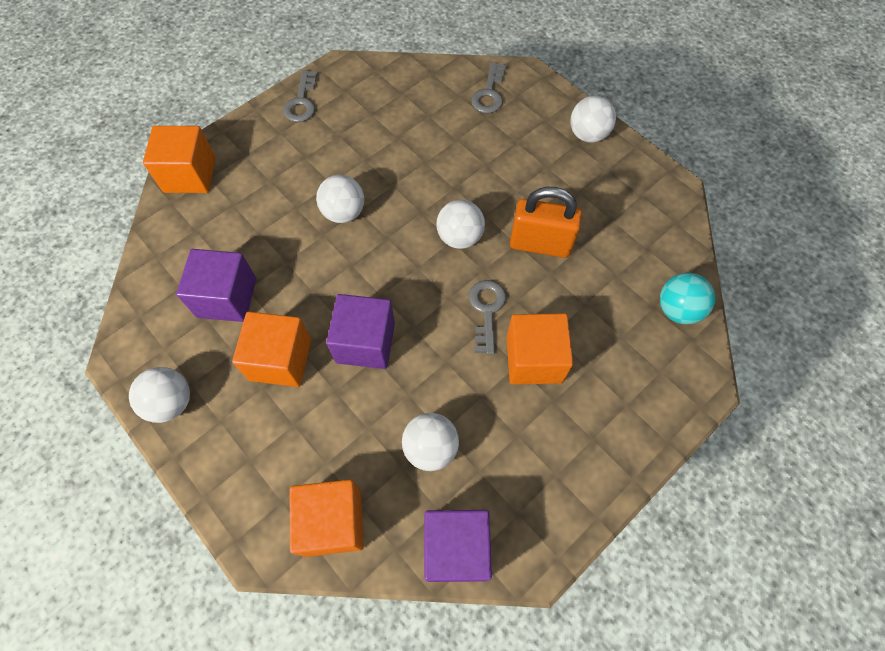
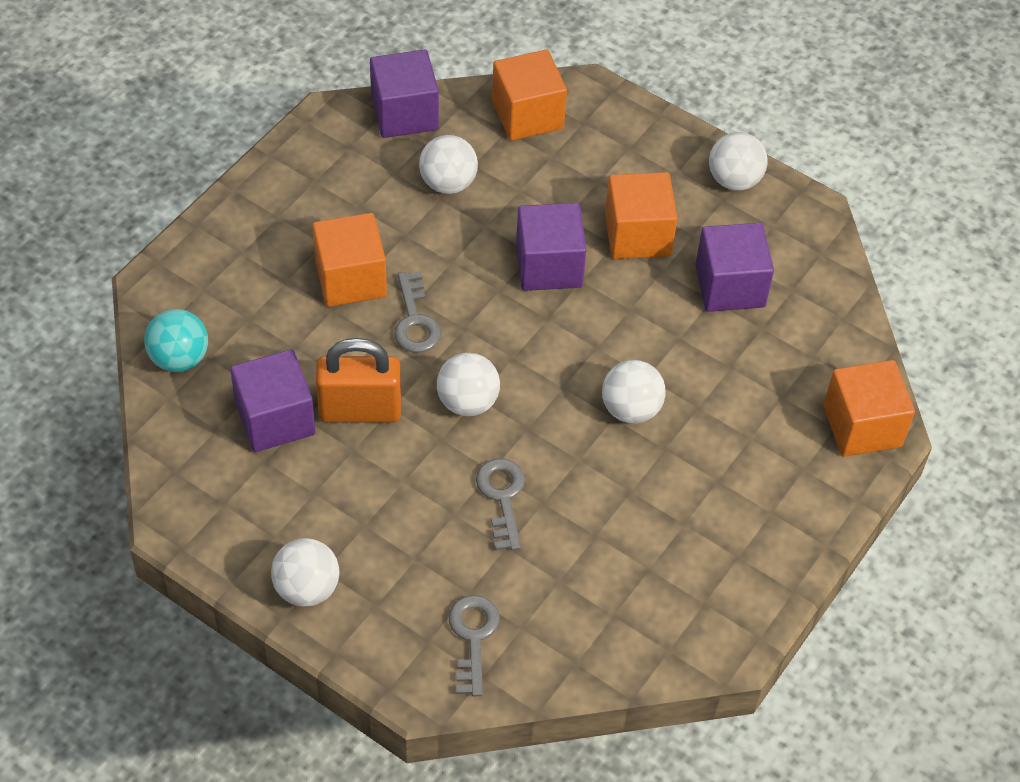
camera: 165 degrees right, 10 degrees down
(302, 101) = (762, 569): grey key -> grey key (502, 498)
(603, 248) = (275, 419): none -> purple cube

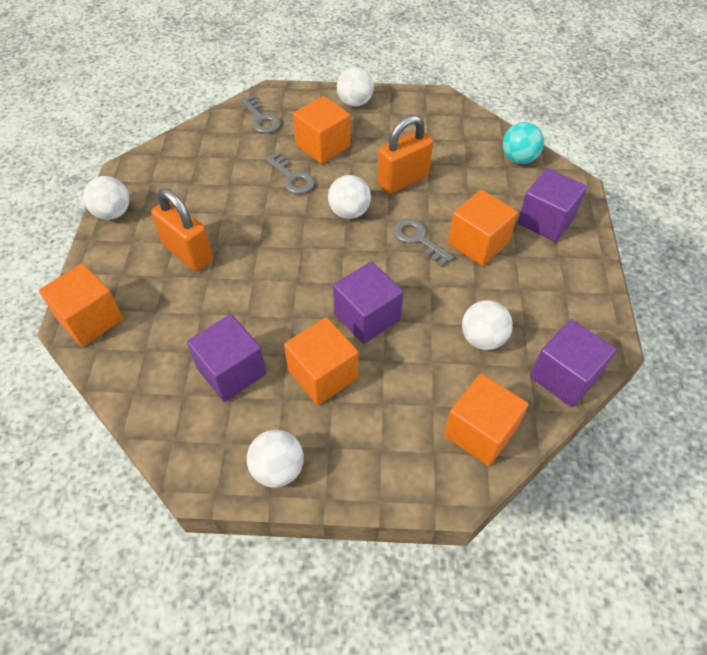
camera: 150 degrees right, 0 degrees up
(275, 419) = (441, 156): purple cube -> purple cube (546, 220)
(420, 529) = (323, 146): none -> orange cube
(631, 409) = (250, 255): white ball -> white ball (113, 213)
(707, 454) = (188, 253): none -> orange padlock

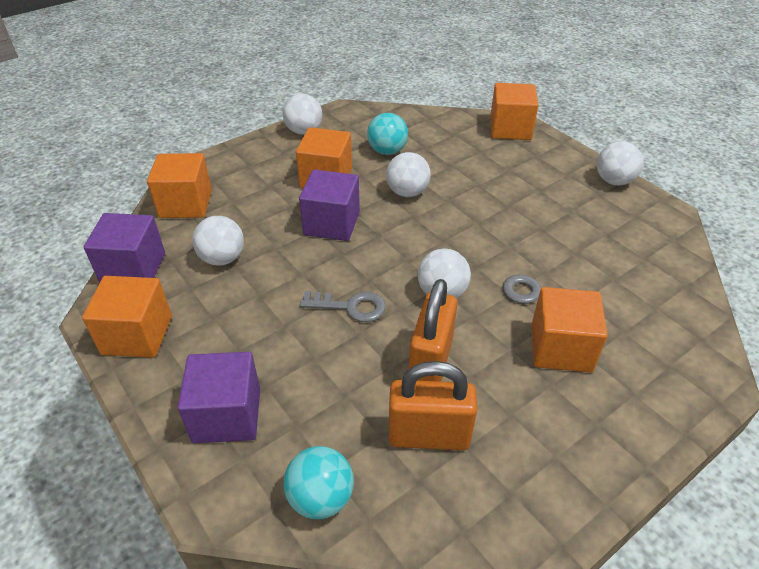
camera: 140 degrees right, 10 degrees down
(188, 253) = (517, 189): orange padlock -> orange padlock (429, 436)
(231, 371) = (387, 151): purple cube -> turquoise ball
(261, 118) = (667, 337): grey key -> none
(355, 102) = (616, 441): white ball -> white ball (407, 192)
(478, 243) = (287, 339): orange cube -> orange cube (137, 335)

